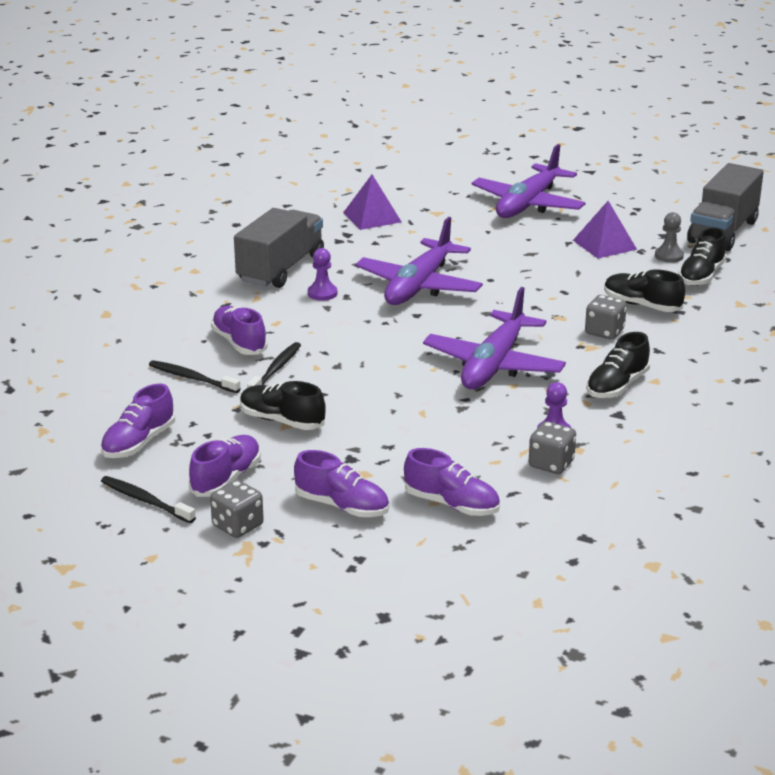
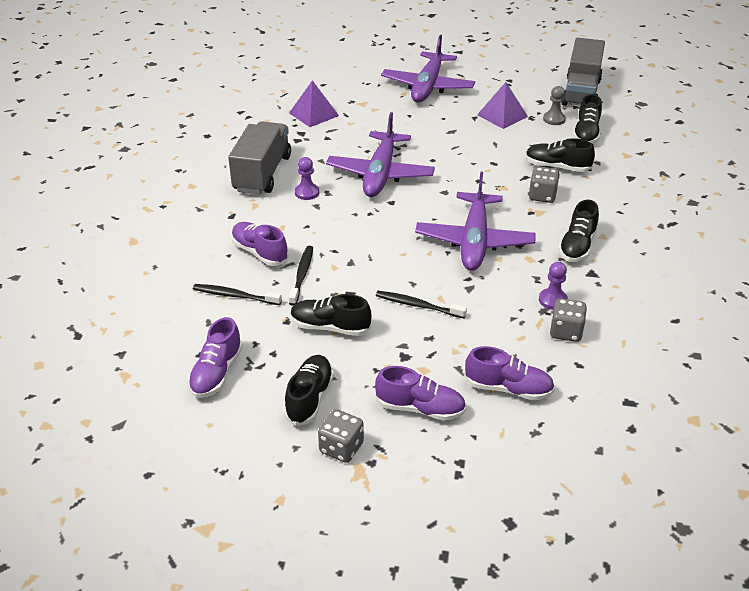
camera: 15 degrees left, 10 degrees up
(145, 500) = (248, 436): black toothbrush -> black toothbrush (418, 305)
(226, 479) = (309, 398): purple shoe -> black shoe

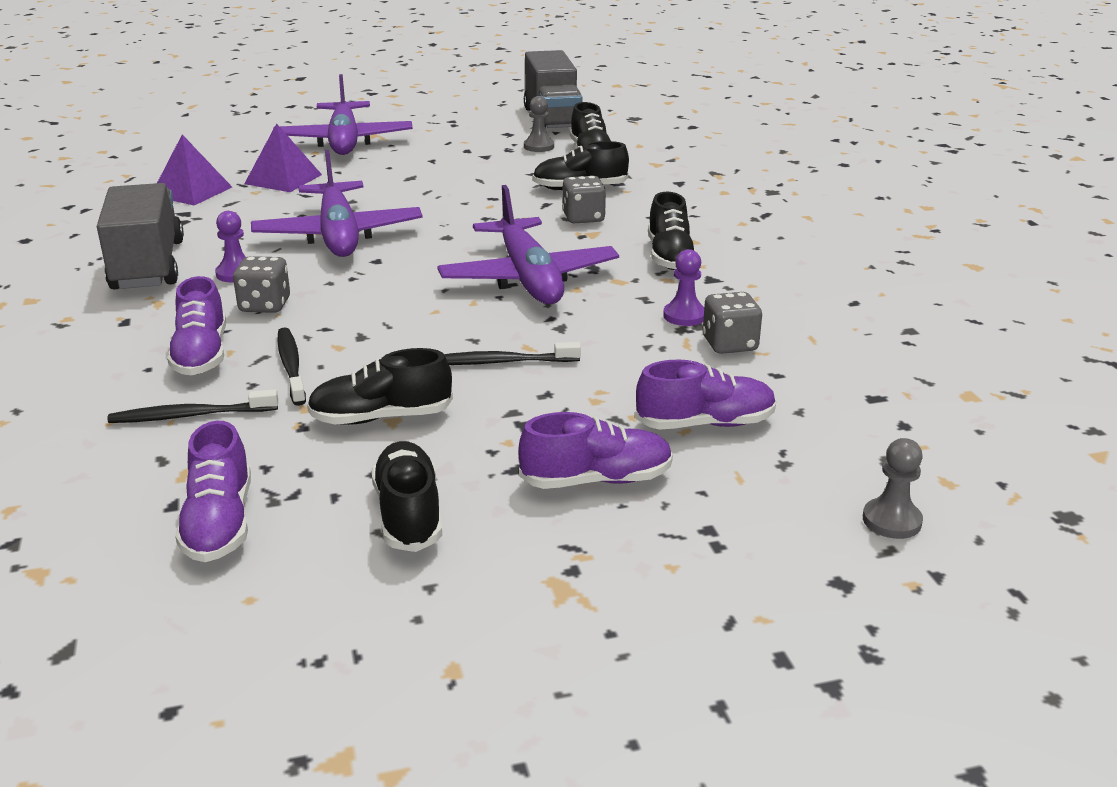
camera: 25 degrees left, 10 degrees down
(260, 252) = (201, 355): purple shoe -> purple shoe turned 120 degrees counterclockwise
(341, 448) = (508, 565): grey dice -> grey dice (265, 305)
(502, 115) = (468, 153): purple pyramid -> purple pyramid (283, 179)
(570, 493) = (891, 521): none -> grey pawn

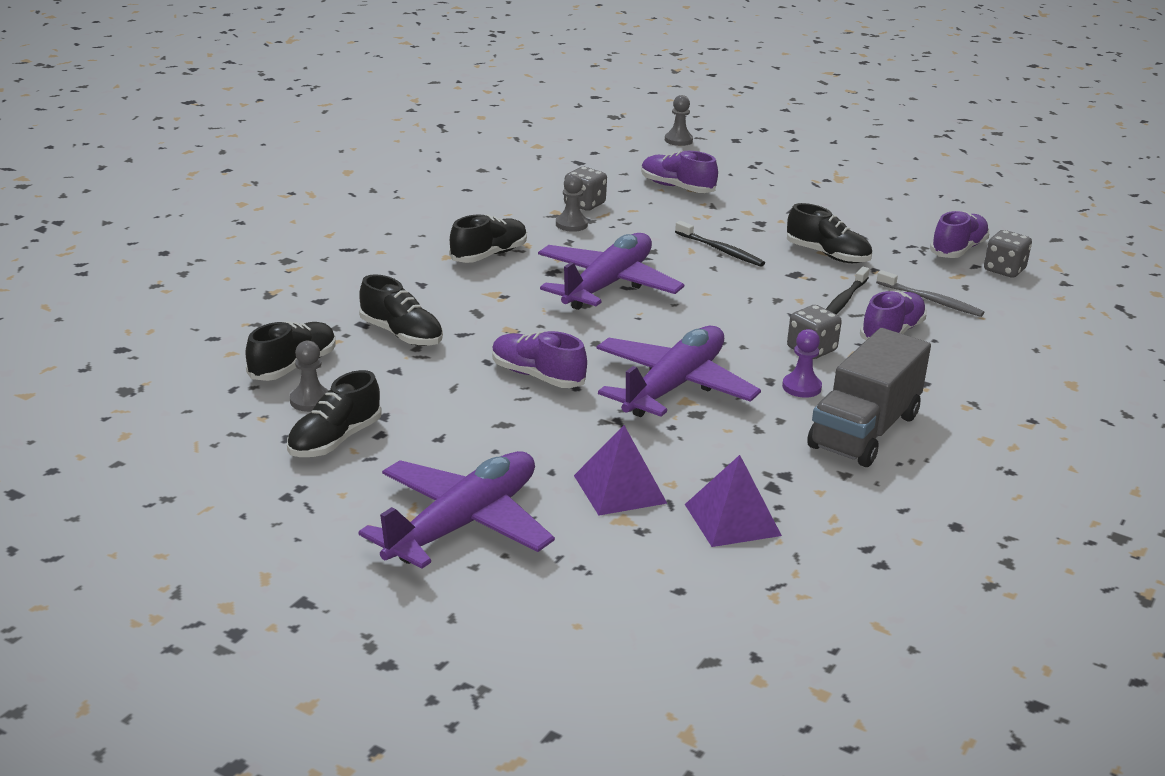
camera: 135 degrees left, 0 degrees up
(190, 415) = (931, 300): black toothbrush -> grey toothbrush
(408, 514) = (867, 218): black shoe -> black shoe (335, 440)
(553, 119) = (193, 435): grey truck -> none
(583, 218) = (467, 308): grey dice -> grey dice (1004, 270)
(596, 480) = (766, 194): purple shoe -> purple shoe (537, 376)
(684, 316) = (571, 224): purple pawn -> grey pawn

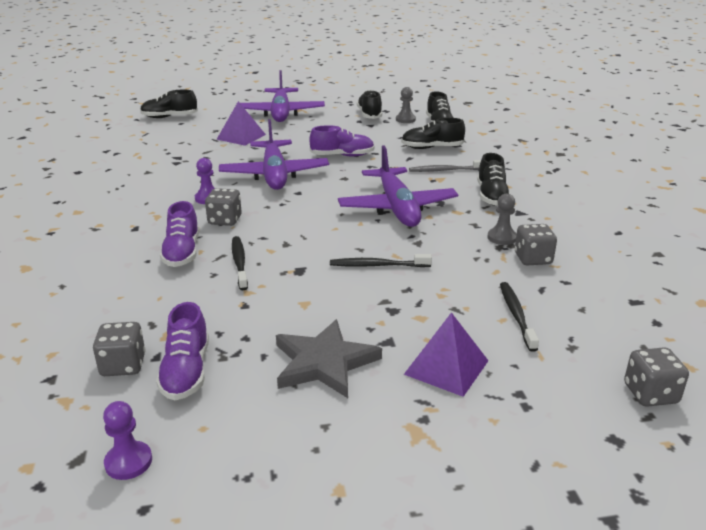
camera: 140 degrees right, 0 degrees up
(677, 187) = (516, 315): purple shoe -> black toothbrush
(678, 140) = (650, 394): grey pawn -> grey dice
(732, 519) = (183, 143): purple pyramid -> purple pyramid (446, 367)
(827, 255) = (297, 301): black shoe -> black shoe (169, 117)
(854, 219) = (324, 362): none -> grey star
(864, 431) = (152, 191): grey truck -> none
(931, 300) = (172, 294): grey toothbrush -> grey toothbrush (445, 170)
(1024, 227) = (128, 462): none -> purple pawn

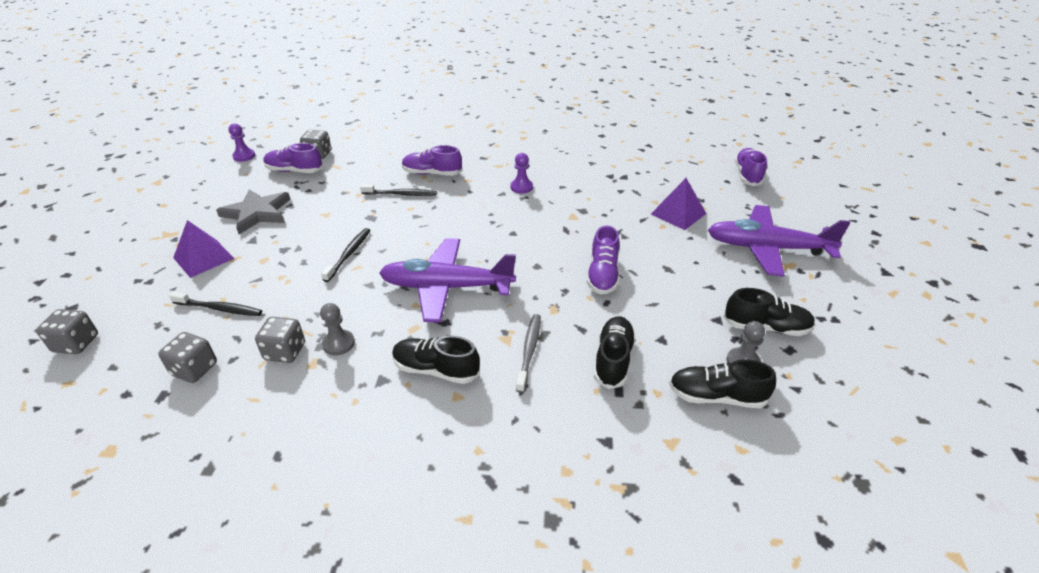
camera: 105 degrees right, 10 degrees up
(169, 117) = (747, 175): black shoe -> purple shoe
(225, 220) = (474, 192): grey dice -> grey dice (194, 369)
(274, 175) = (561, 224): purple plane -> none

